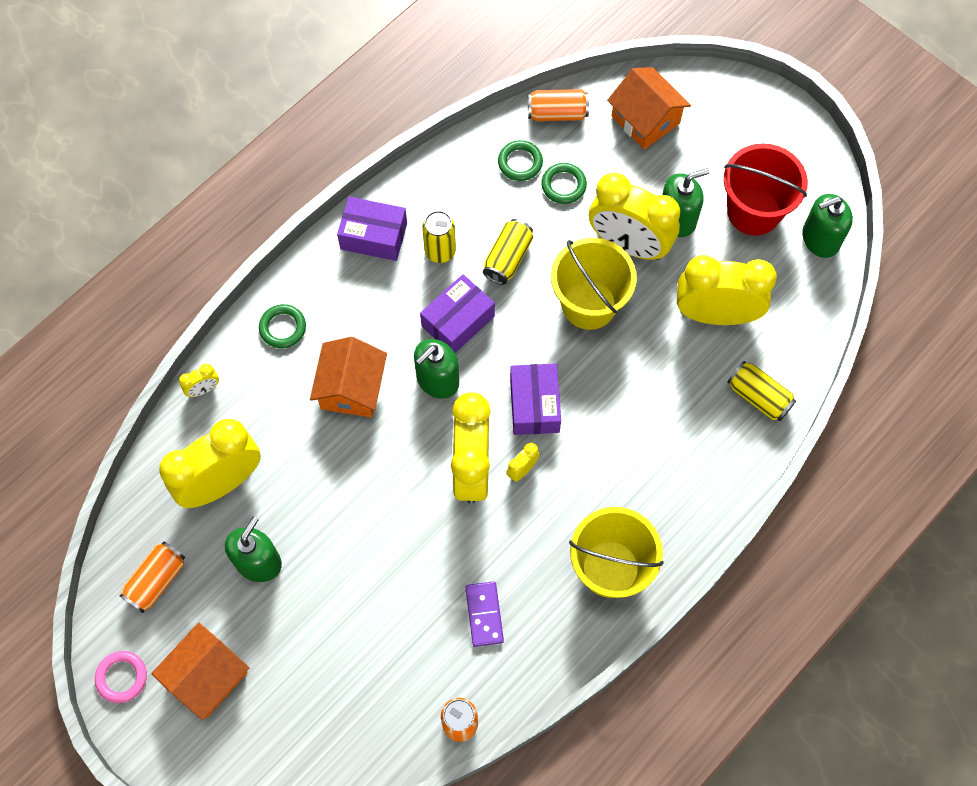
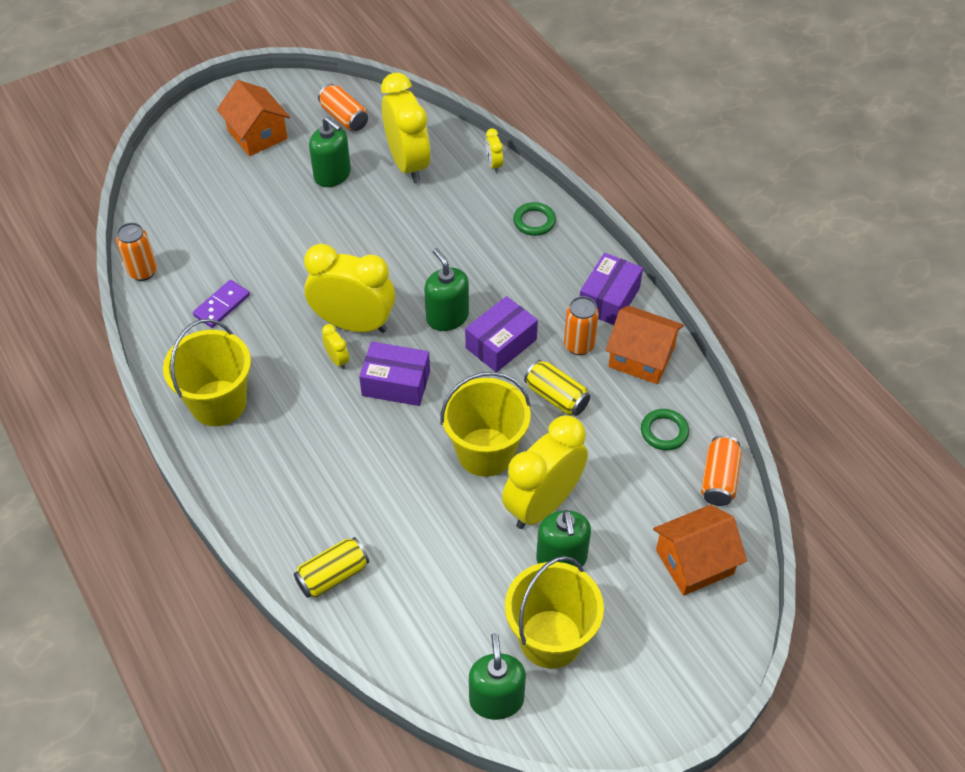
camera: 105 degrees right, 15 degrees down
(122, 677) = (280, 91): pink ring -> none
(351, 388) = (460, 257): orange house -> orange house (641, 357)
(440, 251) = (579, 345): yellow can -> orange can
(458, 321) = (501, 344): purple box -> purple box turned 75 degrees clockwise
(484, 614) = (222, 305): purple domino -> purple domino turned 60 degrees counterclockwise
(563, 185) = (628, 463): green ring -> none
(715, 314) = (438, 563): yellow clock -> none
(753, 211) = (550, 639): red bucket -> yellow bucket

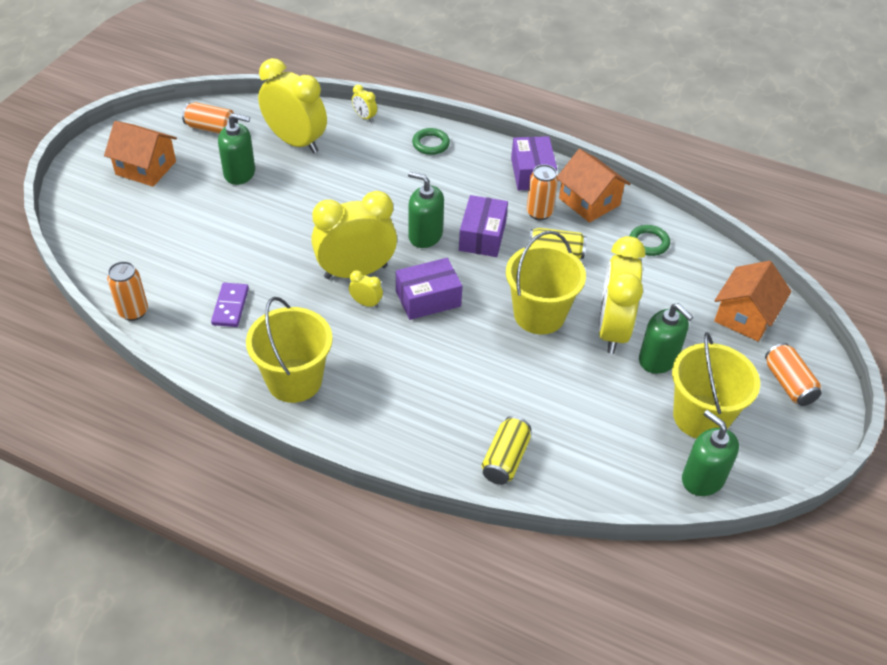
camera: 35 degrees left, 5 degrees down
(641, 357) = (589, 202): orange house -> orange house turned 60 degrees clockwise
(719, 479) = (711, 256): orange can -> orange can (788, 383)

